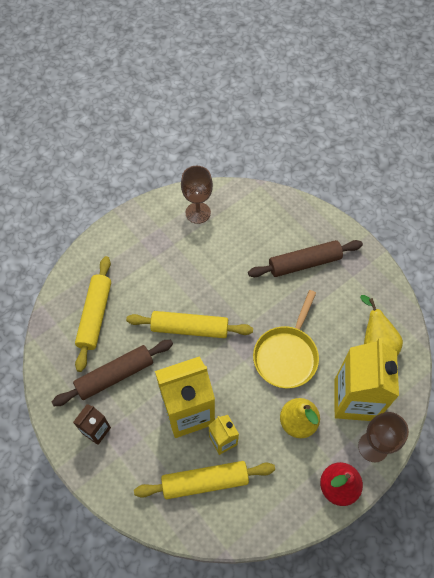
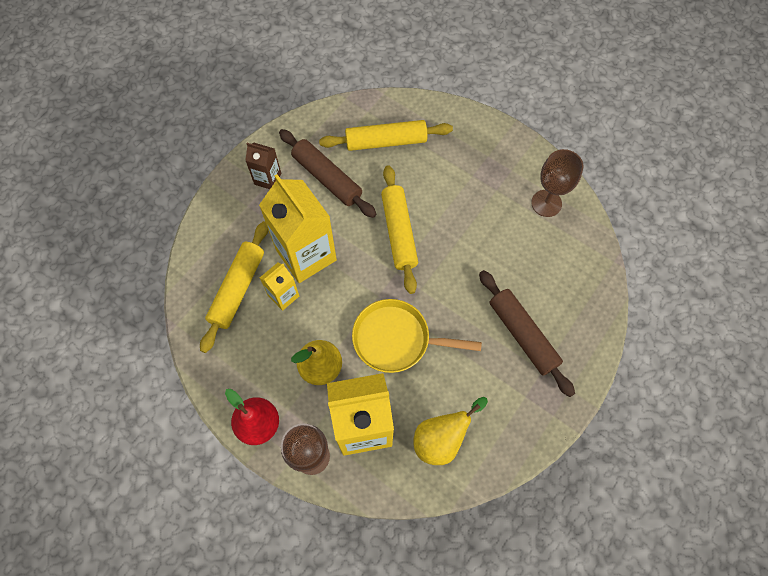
camera: 75 degrees right, 5 degrees up
(205, 481) = (238, 289): yellow rolling pin -> yellow rolling pin turned 45 degrees clockwise

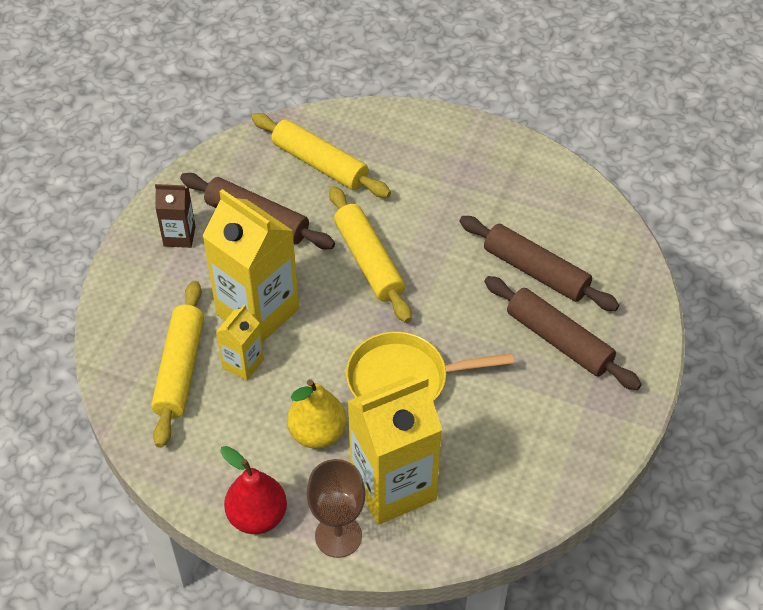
camera: 15 degrees left, 15 degrees down
(386, 141) = (320, 164): yellow rolling pin -> yellow rolling pin turned 60 degrees clockwise
(441, 439) = (495, 477): yellow pear -> none
(522, 271) = (535, 271): none -> brown rolling pin
(546, 203) = (541, 191): brown goblet -> none

